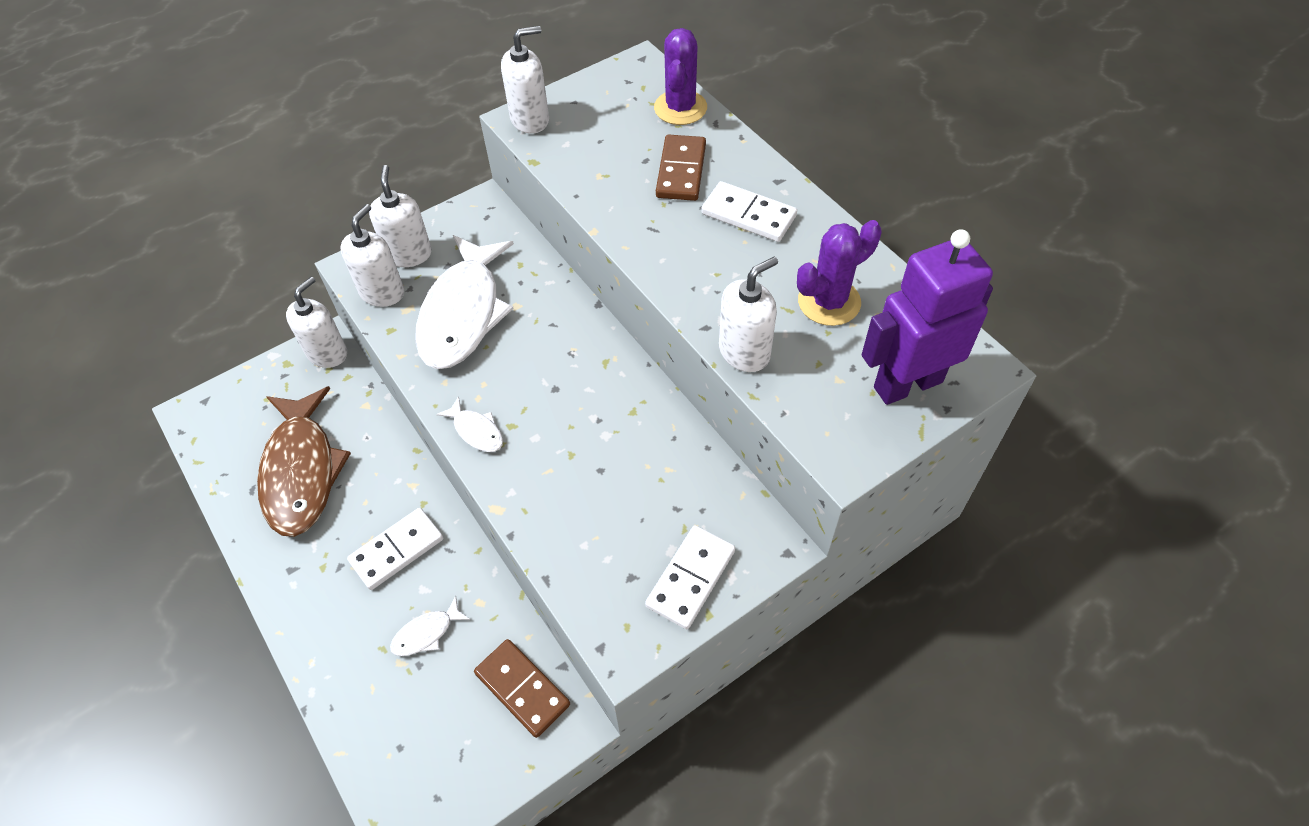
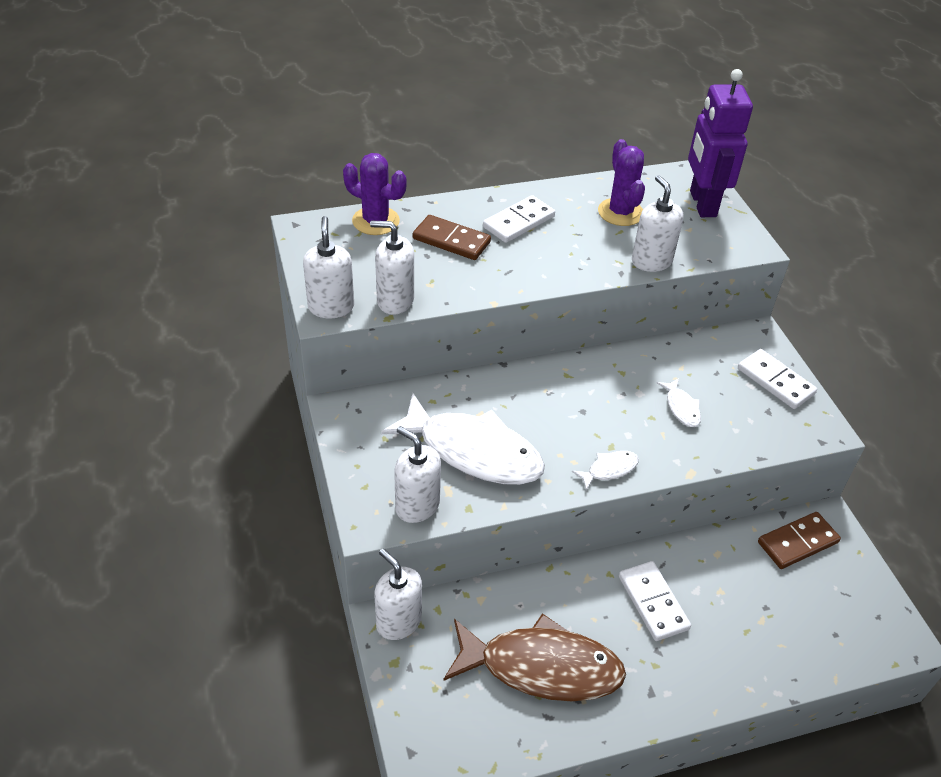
camera: 75 degrees left, 10 degrees down
(409, 254) = (376, 476): white soap dispenser -> white soap dispenser (395, 301)
(426, 633) = (738, 596): white fish -> white fish (681, 408)

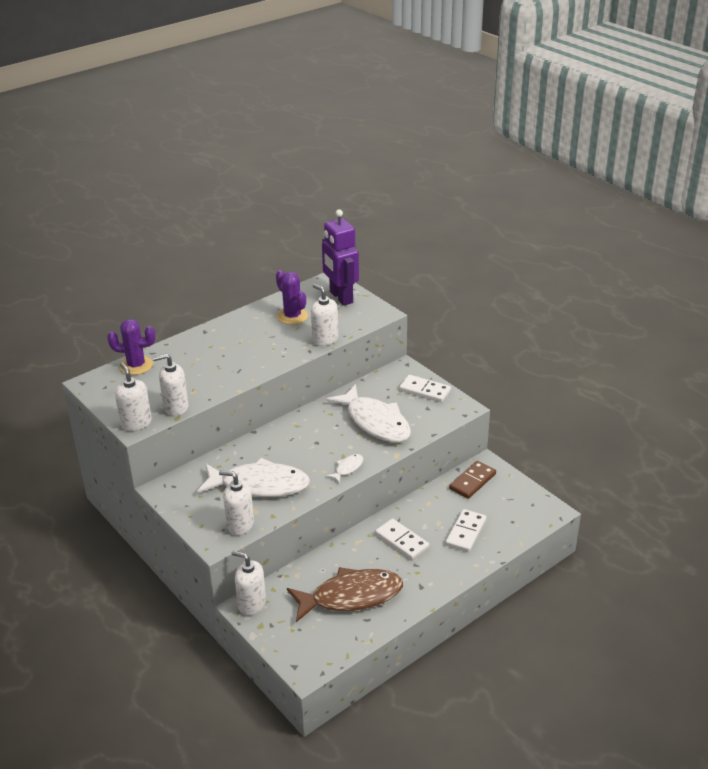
camera: 20 degrees left, 10 degrees down
(451, 240) = (193, 363): brown domino -> none
(519, 222) = (230, 340): white domino -> white domino (466, 532)
(681, 408) = (375, 422): white fish -> white fish, size x2.37

